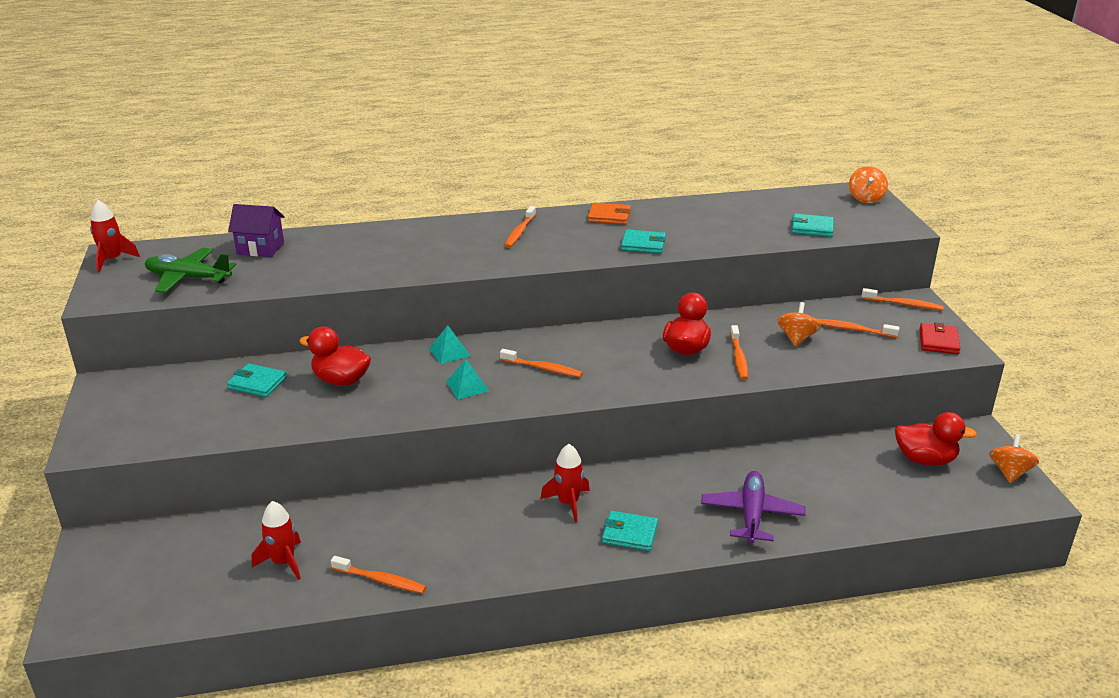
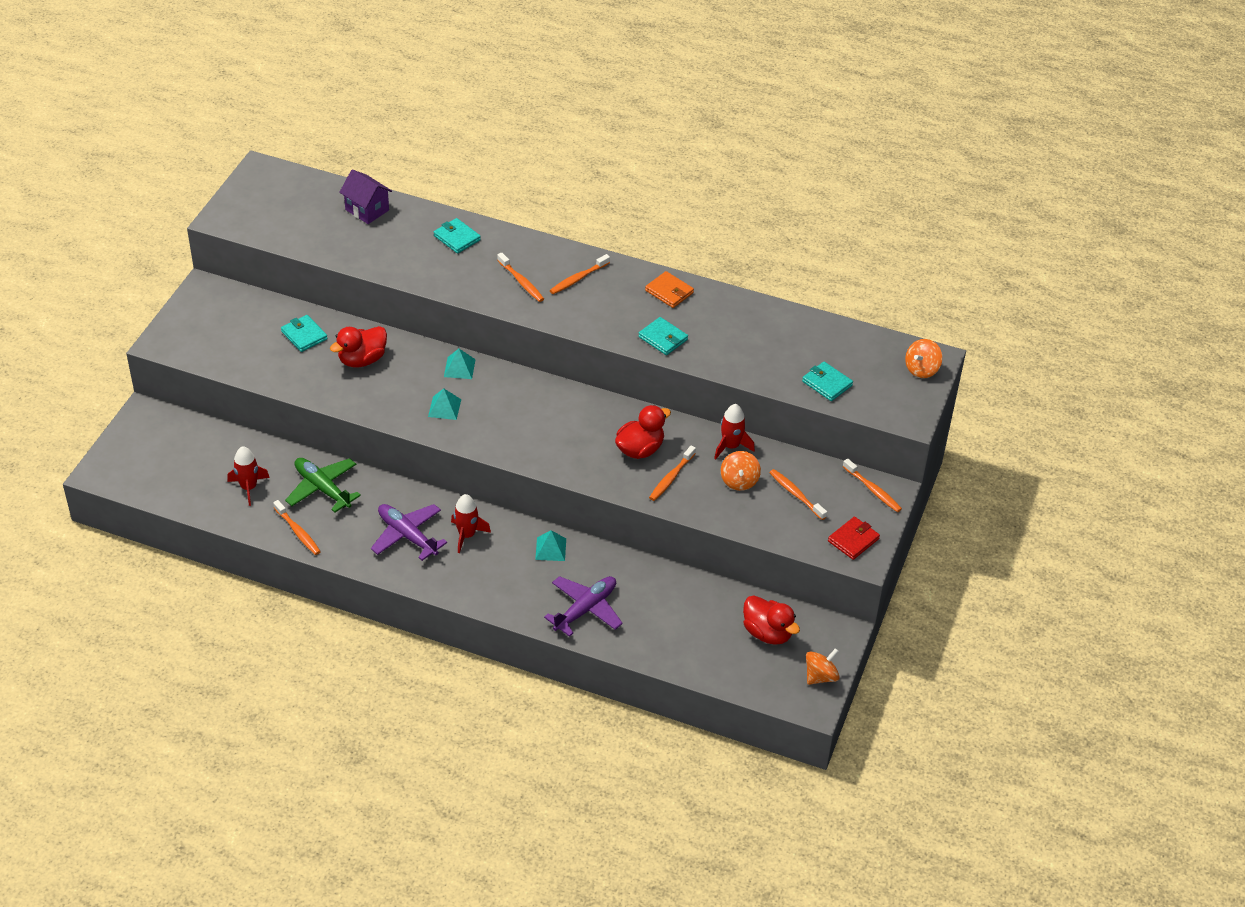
camera: 30 degrees right, 15 degrees up
(112, 260) = (255, 177): red rocket -> red rocket (731, 446)
(188, 278) = (294, 222): green plane -> green plane (322, 488)
(341, 380) = (362, 360): red duck -> red duck turned 90 degrees counterclockwise
(507, 530) = (407, 535): none -> purple plane
(542, 368) = (513, 417): orange toothbrush -> orange toothbrush (521, 282)
(629, 534) = (486, 580): turquoise wallet -> turquoise wallet (457, 238)
(661, 479) = (550, 549): none -> turquoise pyramid
(796, 338) = (739, 481): orange spinning top -> orange spinning top turned 135 degrees clockwise

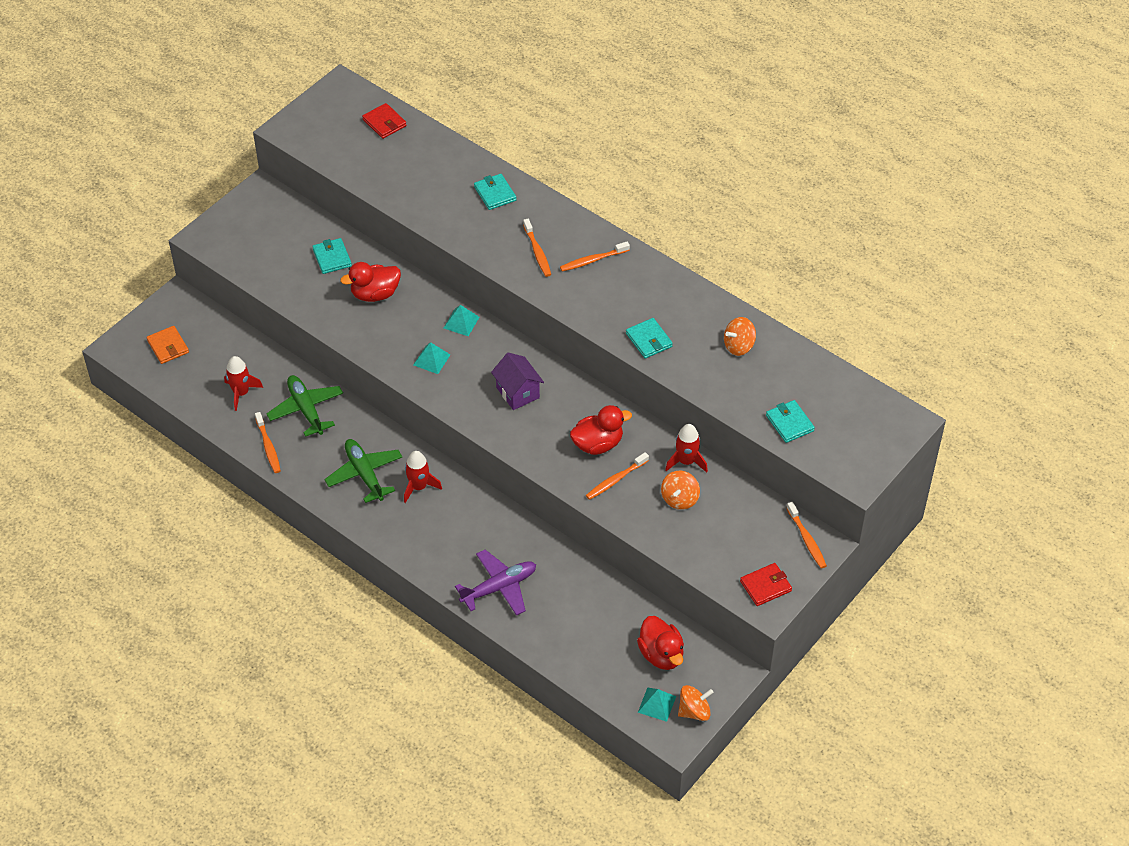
camera: 20 degrees right, 5 degrees up
(319, 195) = (384, 123): none -> red wallet
(367, 210) = (423, 147): purple house -> purple house (518, 392)
(407, 535) = (364, 474): purple plane -> green plane
(550, 549) = (490, 519): turquoise pyramid -> turquoise pyramid (657, 704)
(669, 292) = (675, 293): orange wallet -> orange wallet (168, 346)
(796, 495) = (729, 526): orange toothbrush -> none
(921, 369) = (891, 430): orange spinning top -> orange spinning top (739, 346)

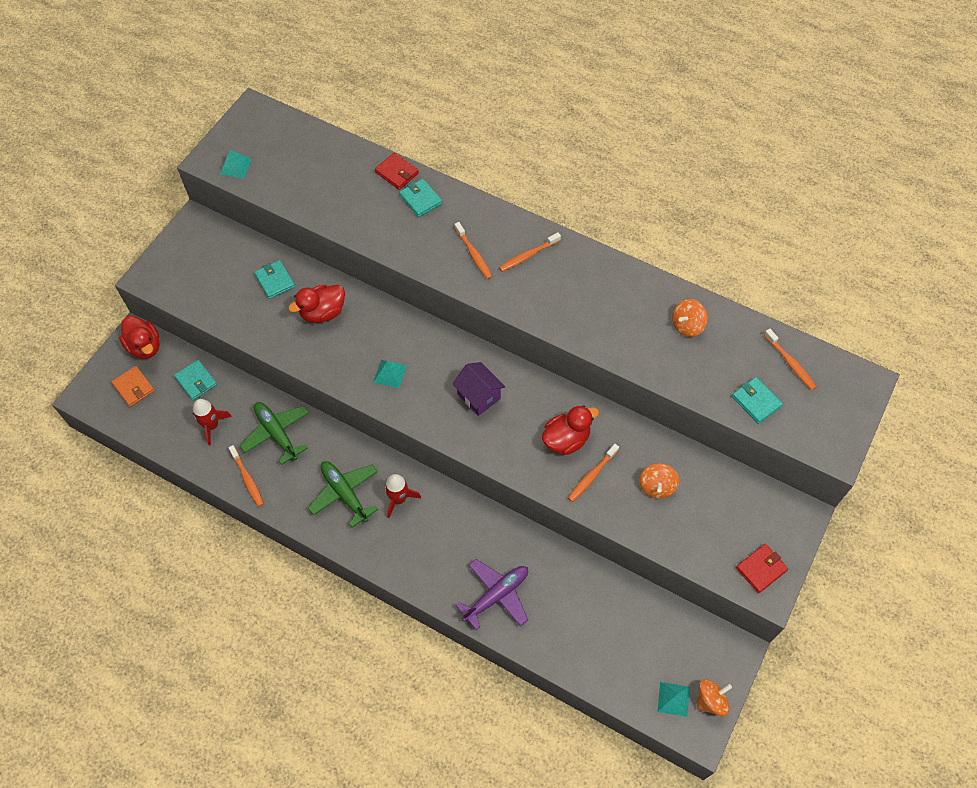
camera: 10 degrees left, 10 degrees up
(384, 123) = (301, 141): red wallet -> red wallet (397, 173)
(461, 322) = (410, 330): turquoise pyramid -> turquoise pyramid (235, 166)
(649, 340) = (600, 332): turquoise wallet -> turquoise wallet (196, 381)
(661, 654) = (665, 643): red duck -> red duck (145, 346)
(686, 461) = (653, 445): red rocket -> none
(806, 539) = (786, 510): orange toothbrush -> orange toothbrush (790, 363)

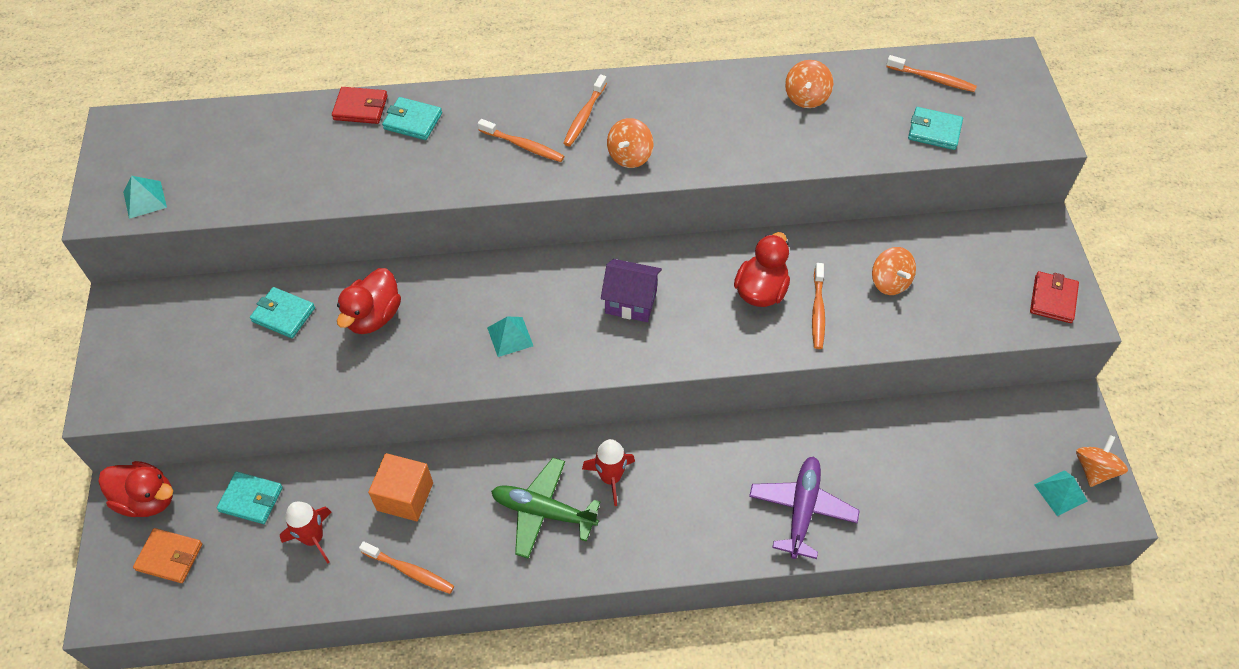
camera: 35 degrees left, 5 degrees down
(276, 433) = (405, 496): green plane -> orange cube
(534, 300) = (630, 156): none -> orange spinning top

